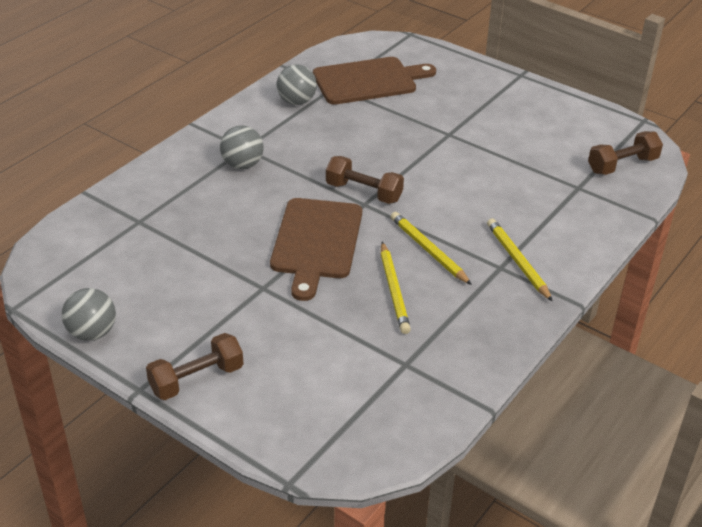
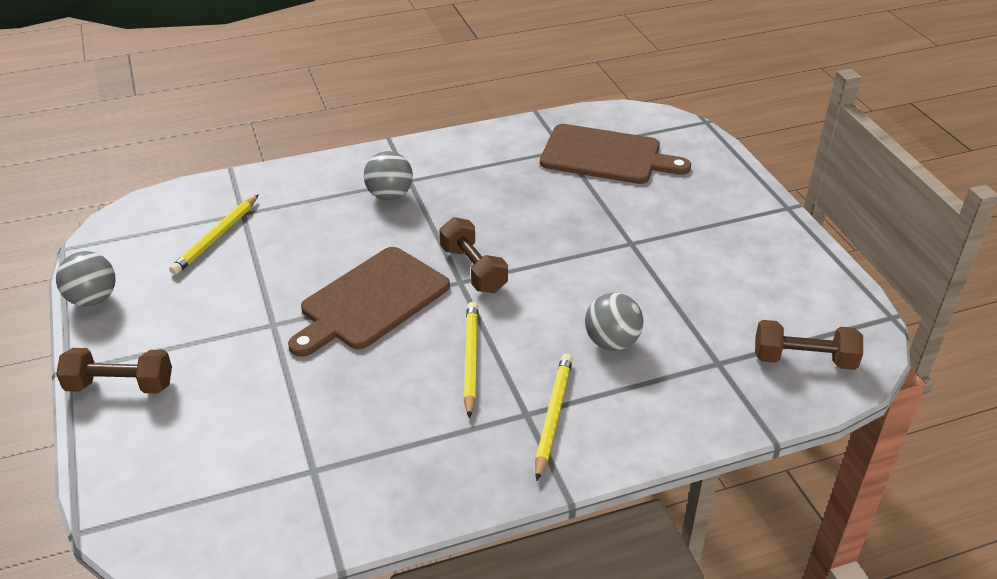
camera: 35 degrees right, 0 degrees up
(296, 101) = (509, 152): grey ball -> grey ball (611, 342)
(393, 290) = (388, 386): yellow pencil -> yellow pencil (216, 237)

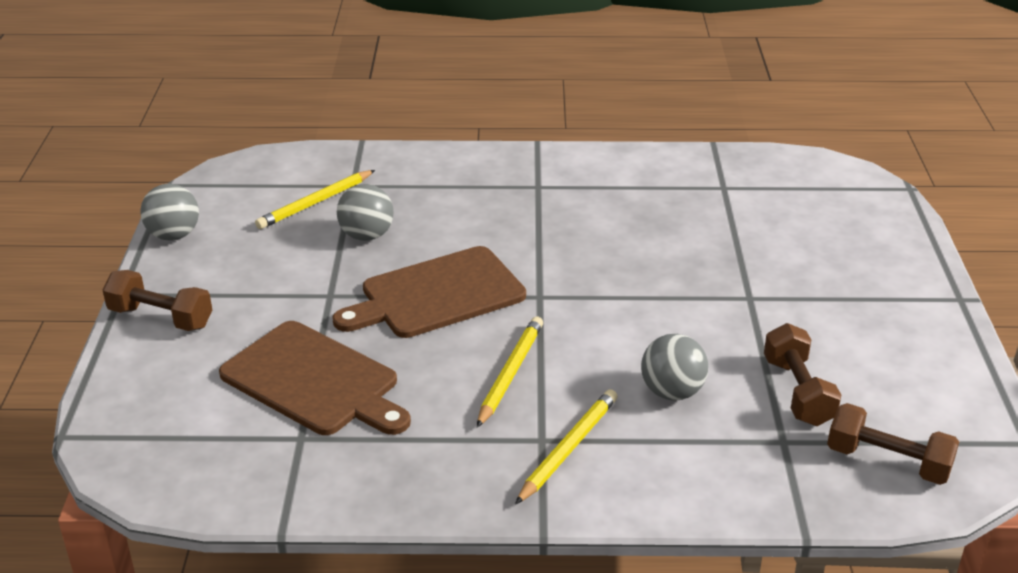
camera: 20 degrees right, 5 degrees down
(389, 195) = (508, 197): grey ball -> grey ball (366, 236)
(473, 269) = (559, 287): brown dumbbell -> brown dumbbell (797, 392)
(605, 156) = (768, 202): brown cutting board -> brown cutting board (314, 381)

